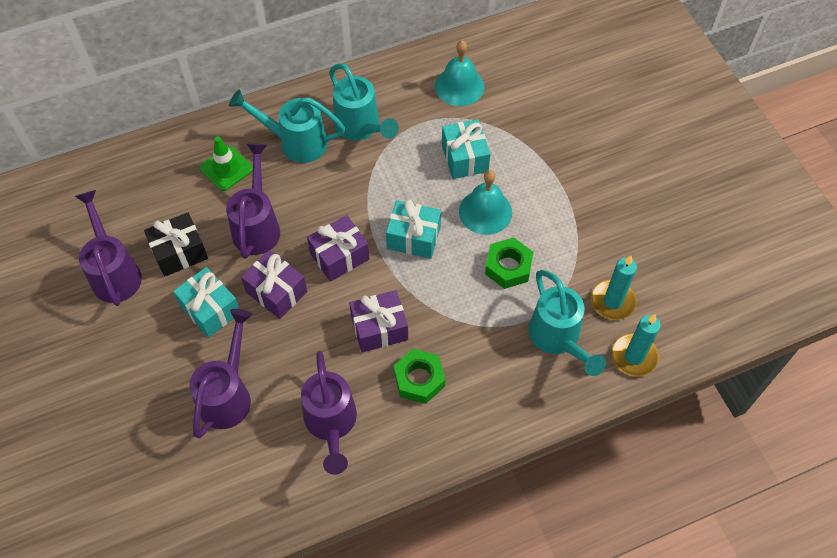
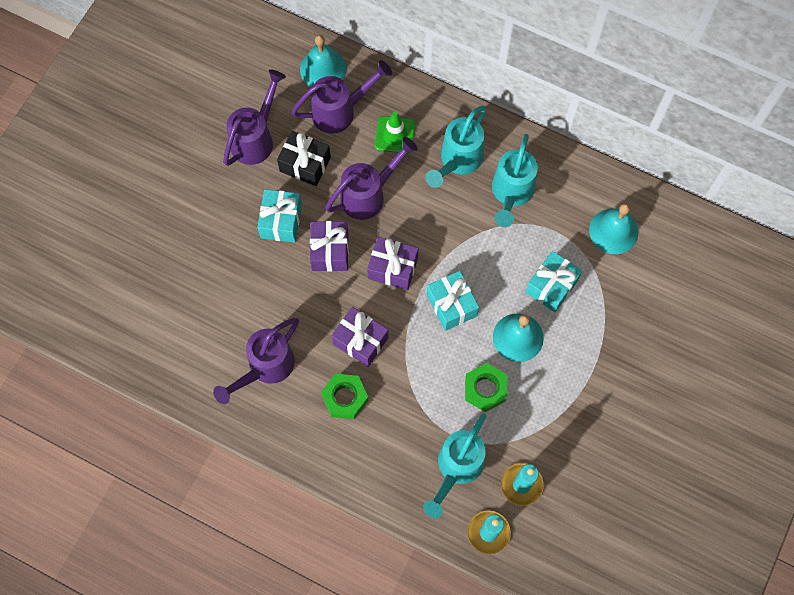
camera: 50 degrees right, 10 degrees up
(111, 176) = (323, 69): none -> turquoise bell
(228, 394) = (232, 285): purple watering can -> purple watering can (340, 111)
(296, 142) = (458, 161): turquoise watering can -> turquoise watering can turned 120 degrees counterclockwise

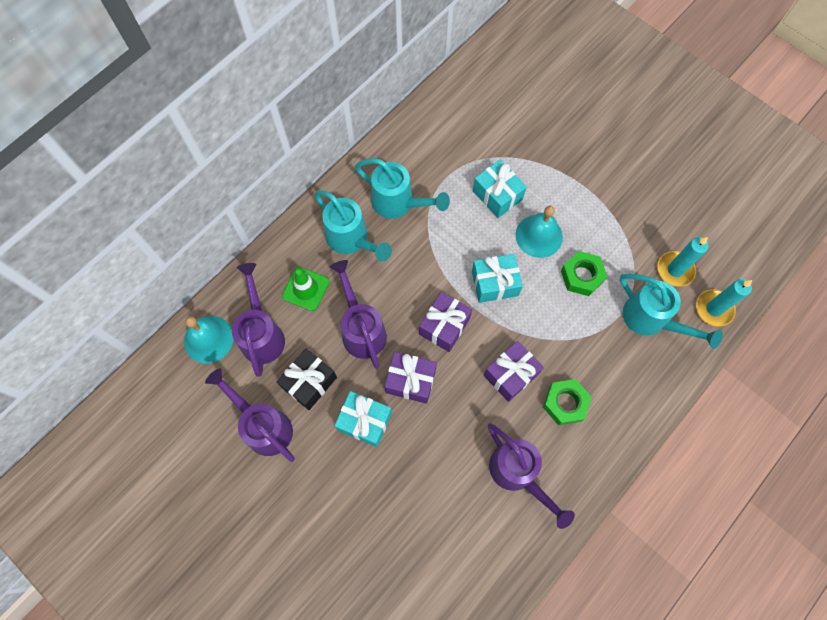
camera: 75 degrees left, 0 degrees up
(613, 231) = (458, 132): turquoise bell -> none

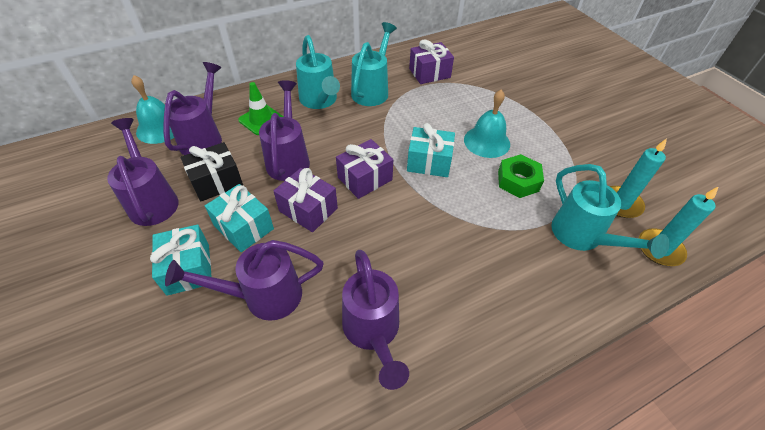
camera: 20 degrees right, 20 degrees down
(398, 203) = (372, 90): turquoise watering can -> turquoise watering can turned 120 degrees counterclockwise
(419, 479) = (263, 296): none -> purple watering can
(497, 195) = (460, 107): turquoise gift -> turquoise gift (188, 269)
(511, 374) = (410, 236): purple gift -> purple gift (429, 73)
(565, 403) = (458, 281): green nut -> none

